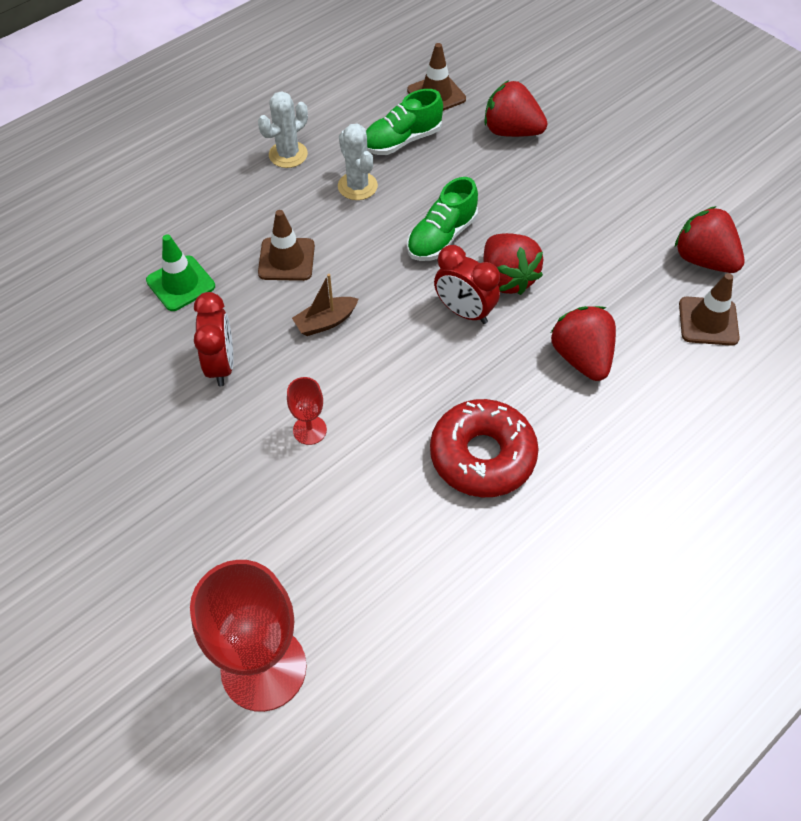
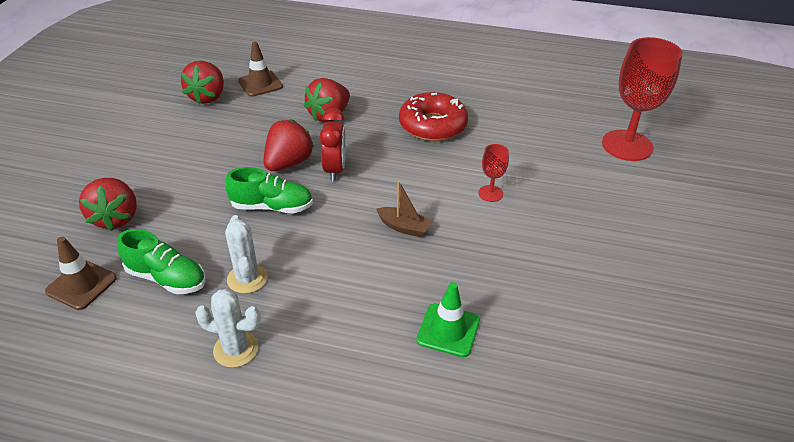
camera: 125 degrees left, 15 degrees down
(221, 365) = (492, 260): red clock -> none
(286, 259) = (365, 279): brown traffic cone -> none
(357, 186) = (247, 278): white cactus -> white cactus turned 45 degrees counterclockwise

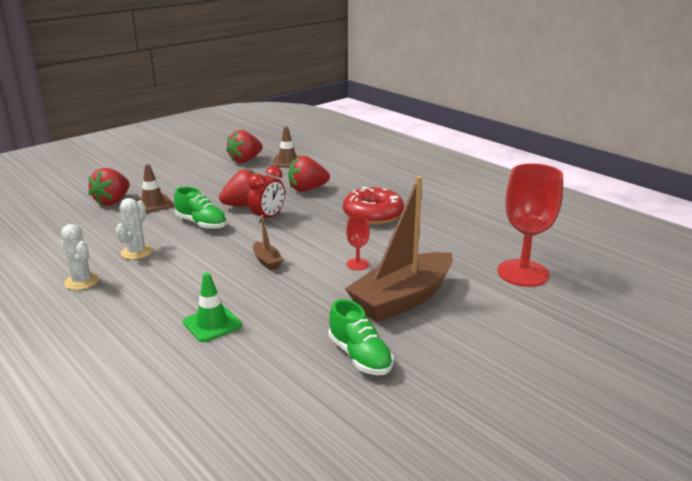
camera: 35 degrees right, 15 degrees down
(81, 285) = (54, 224): brown traffic cone -> brown traffic cone (153, 204)
(166, 278) = (97, 236): green shoe -> green shoe (360, 356)
(573, 217) = (402, 299): none -> brown boat

